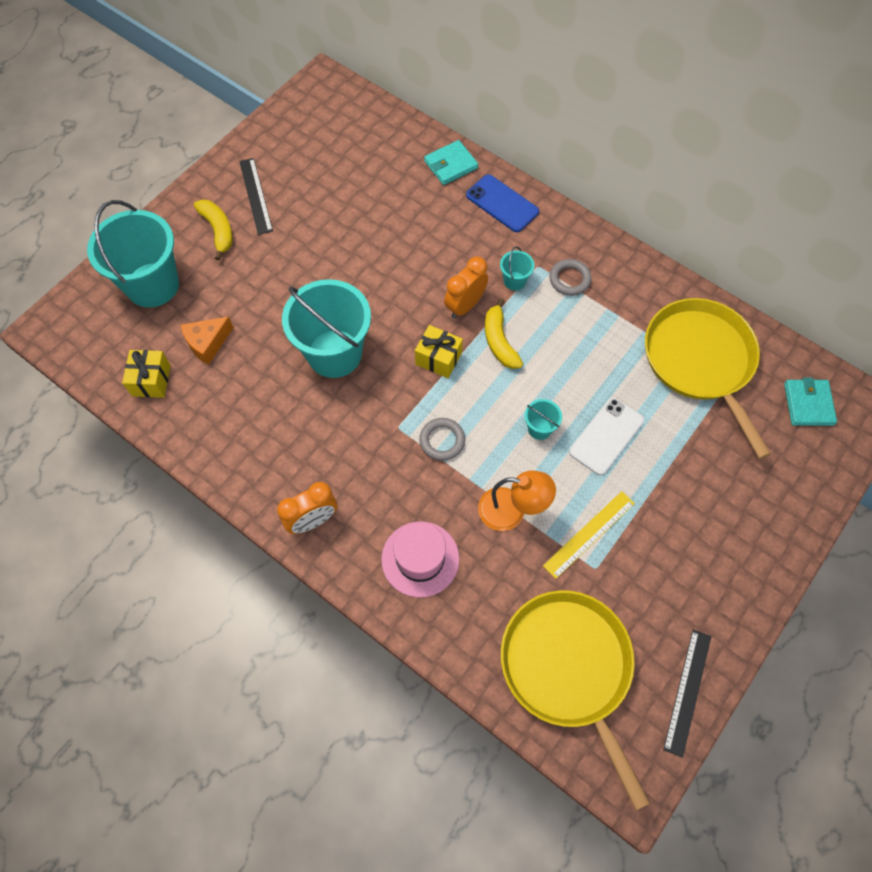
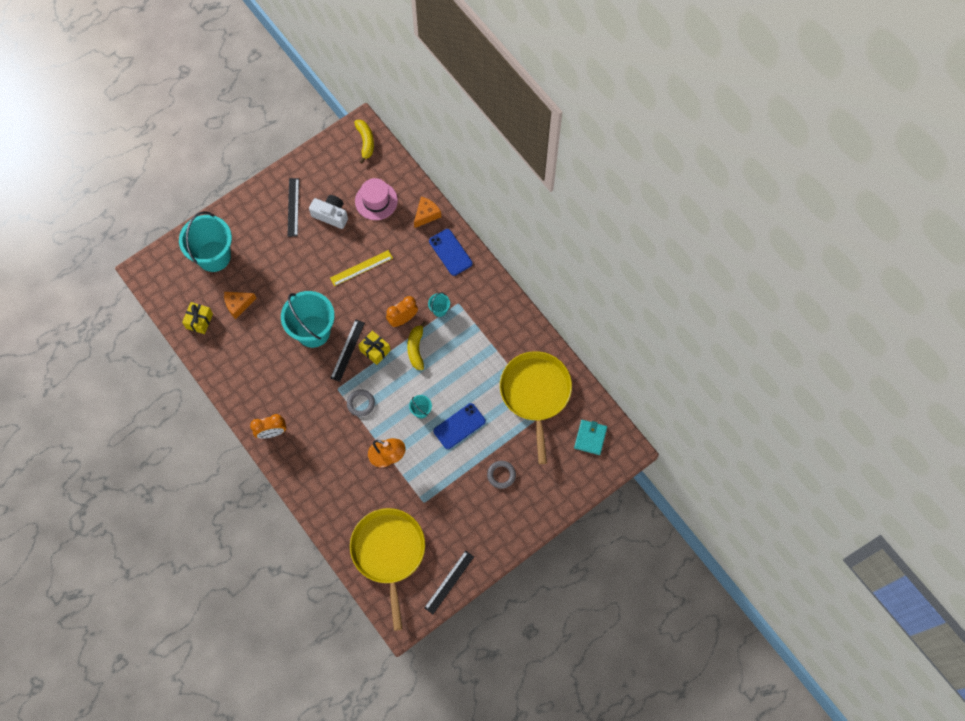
camera: 15 degrees right, 5 degrees up
(218, 230) = (263, 227): yellow banana -> yellow banana (365, 142)
(314, 194) = (331, 215): none -> white camera
(396, 368) = (347, 350): none -> black ruler
(420, 559) = (326, 470): pink hat -> pink hat (376, 201)
(451, 165) = (426, 215): turquoise wallet -> orange cheese
(569, 279) = (475, 317): grey ring -> grey ring (501, 475)
(589, 534) = (427, 482): yellow ruler -> yellow ruler (361, 268)
(606, 436) = (459, 426): white phone -> blue phone

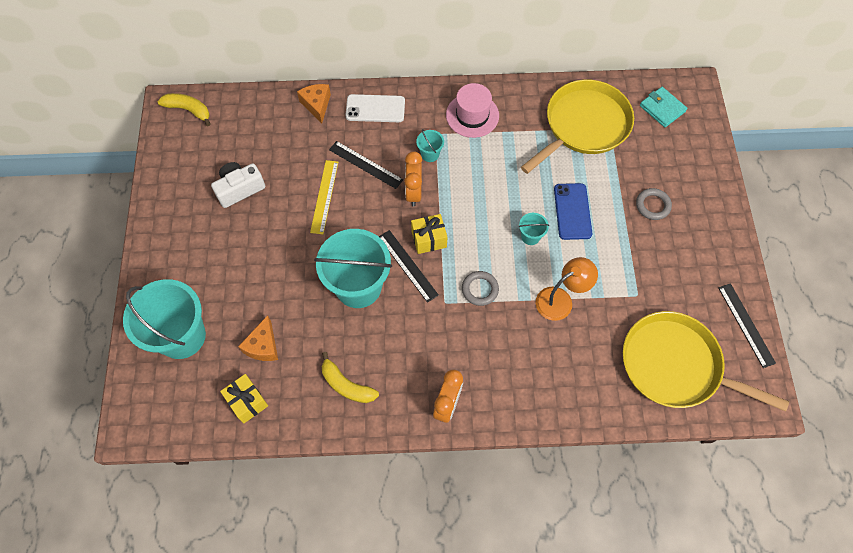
camera: 55 degrees left, 5 degrees down
(293, 207) = (197, 219): black ruler -> black ruler (365, 164)
(376, 201) = (262, 139): pink hat -> pink hat (472, 115)
(416, 348) = (456, 200): yellow banana -> yellow banana (346, 385)
(450, 252) = (375, 108): blue phone -> white phone
(535, 393) = (583, 126): yellow pan -> yellow pan turned 105 degrees clockwise

